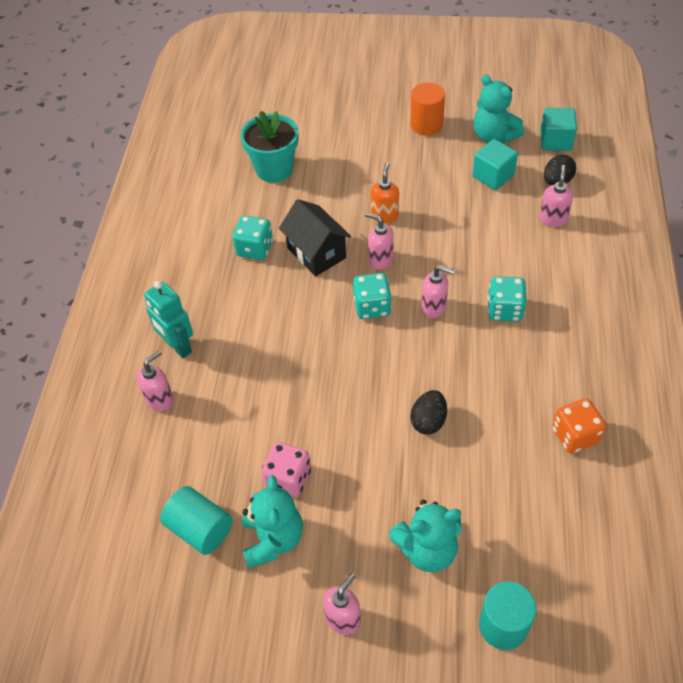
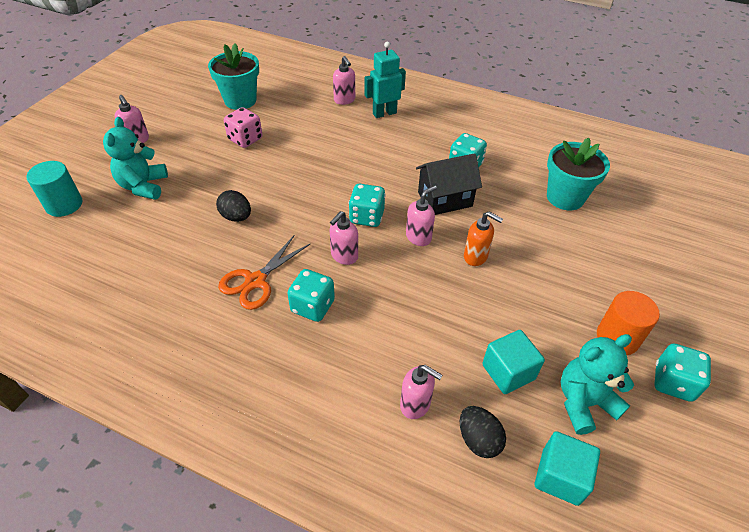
camera: 105 degrees right, 5 degrees down
(200, 529) = (240, 100): turquoise cylinder -> turquoise flower pot
(273, 539) = (210, 125): turquoise teddy bear -> none
(450, 97) = (673, 382): none -> turquoise dice
(502, 364) = (255, 281): none -> orange scissors
(574, 435) = (154, 303): orange dice -> none

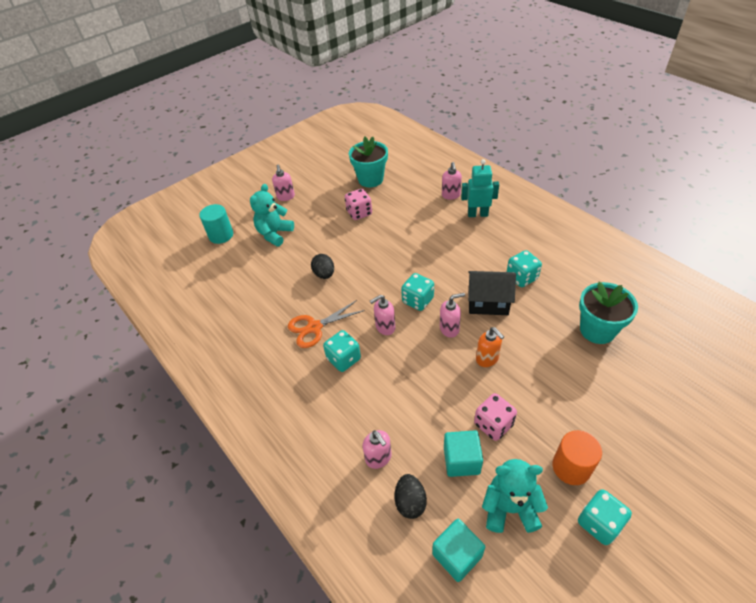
camera: 30 degrees right, 0 degrees up
(519, 322) = (493, 424): none -> pink dice

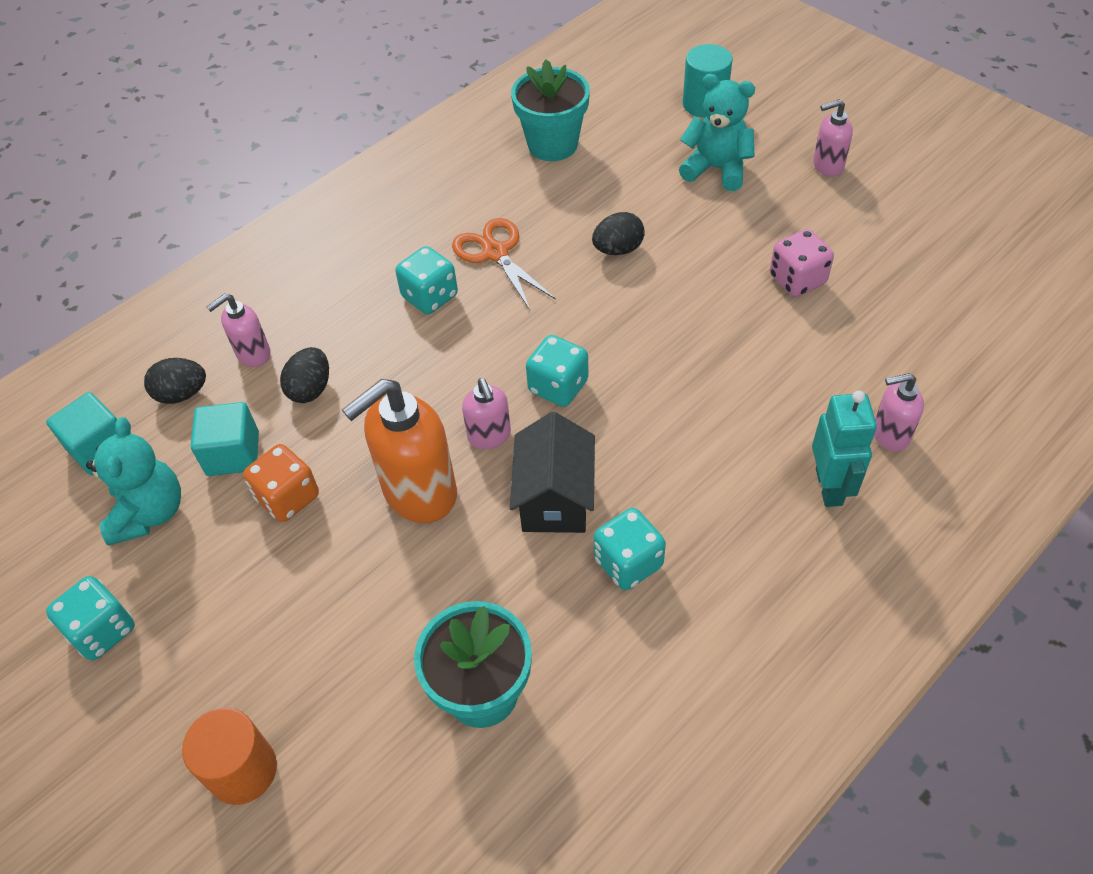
camera: 85 degrees right, 5 degrees up
(370, 179) = (916, 287): turquoise flower pot -> turquoise flower pot (552, 144)
(385, 327) = (494, 343): pink soap dispenser -> none
(411, 419) = (310, 389): none -> black egg
(487, 359) = (419, 493): orange soap dispenser -> orange soap dispenser, size x1.87
(493, 424) = (288, 497): pink dice -> orange dice
(571, 467) = (197, 603): orange cylinder -> orange cylinder (243, 770)

